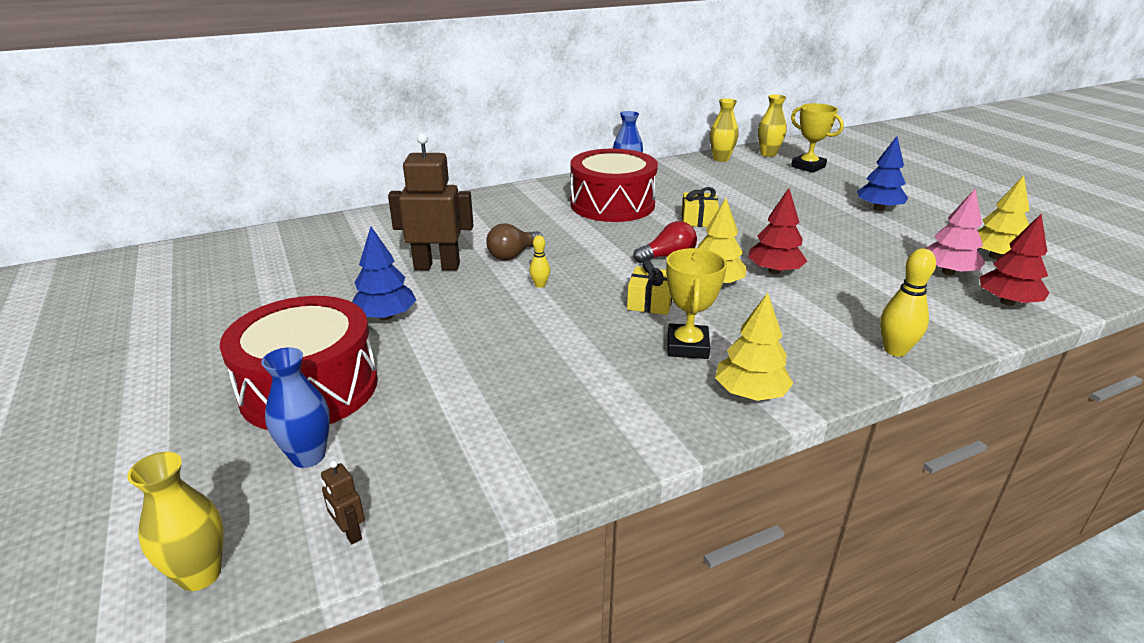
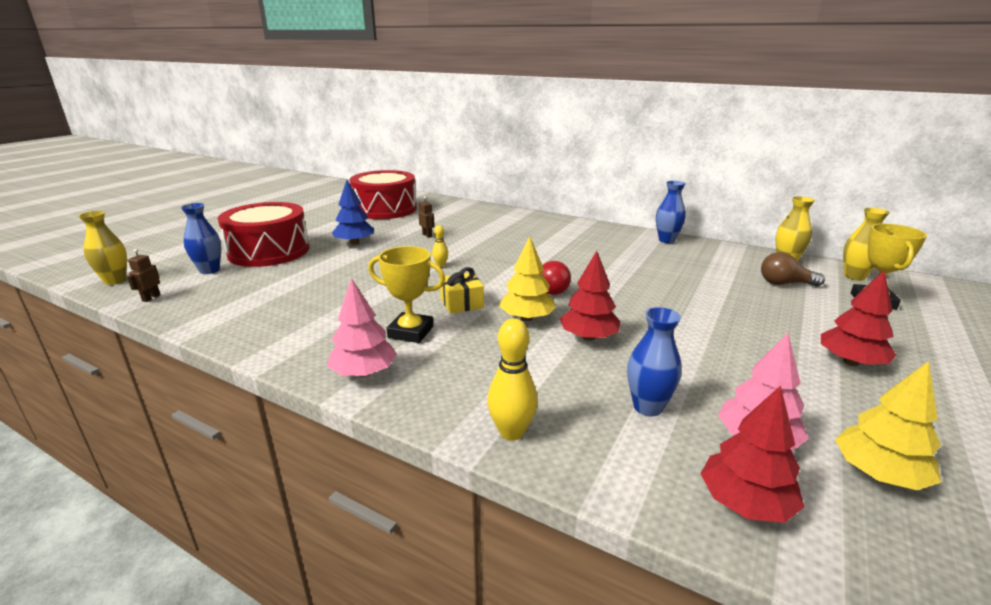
camera: 55 degrees right, 5 degrees down
(437, 266) = (427, 235): brown robot -> brown robot, size x0.42
(513, 255) = (471, 247): brown light bulb -> brown light bulb (784, 283)
(612, 204) = (601, 250): red drum -> red drum (385, 209)
(687, 346) = (410, 332): yellow trophy -> yellow trophy turned 45 degrees clockwise
(698, 220) = (633, 284): yellow gift -> none
(750, 393) = (364, 373): yellow tree -> pink tree
(878, 208) = (850, 362): blue tree -> red tree
(892, 289) = (647, 407): none -> blue vase

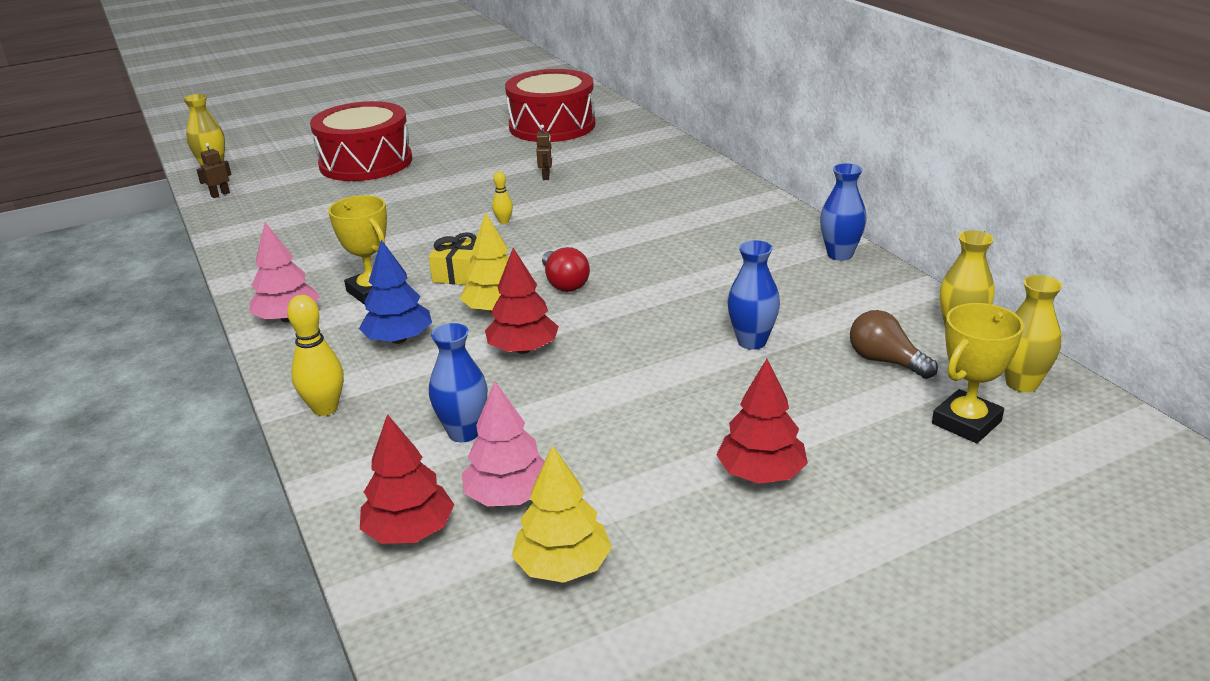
camera: 35 degrees right, 5 degrees up
(209, 270) = (292, 174): blue vase -> blue vase (752, 342)
(354, 243) = (457, 170): blue tree -> blue tree (399, 339)

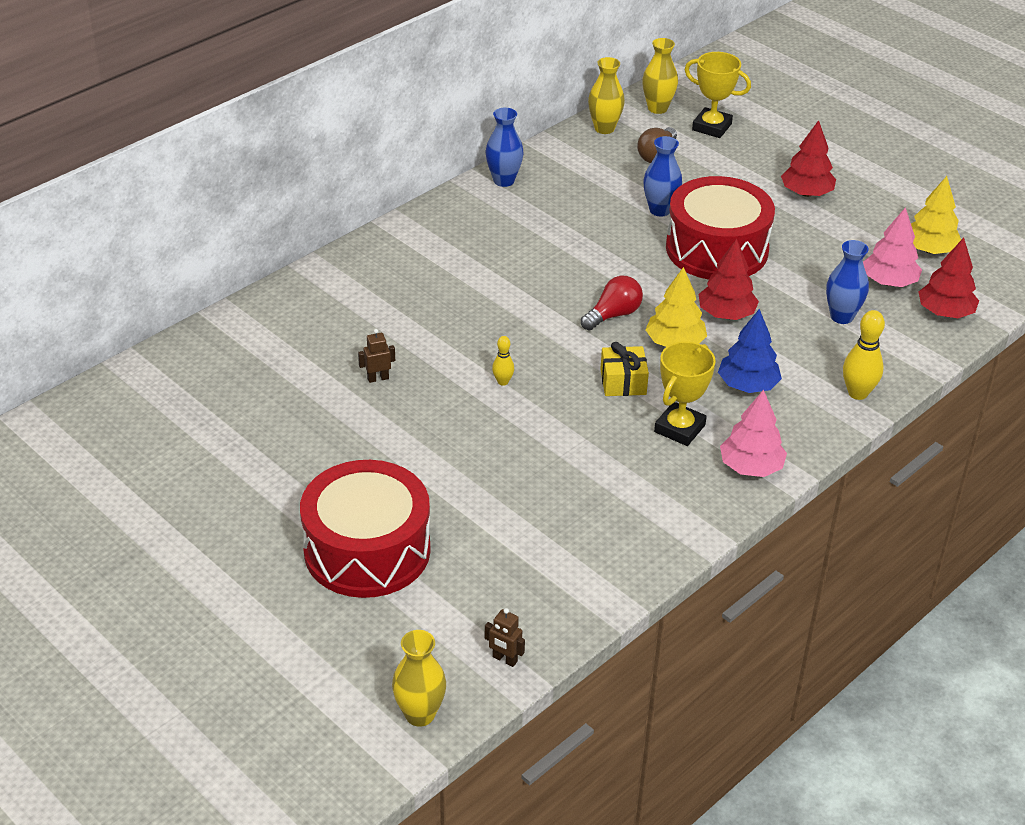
camera: 110 degrees left, 10 degrees up
(552, 126) = (211, 410): red drum -> red drum (717, 249)

